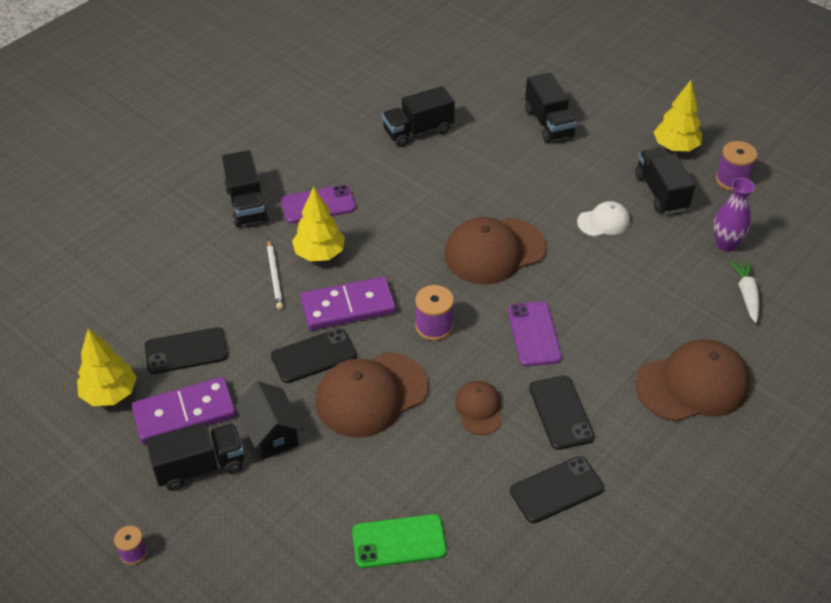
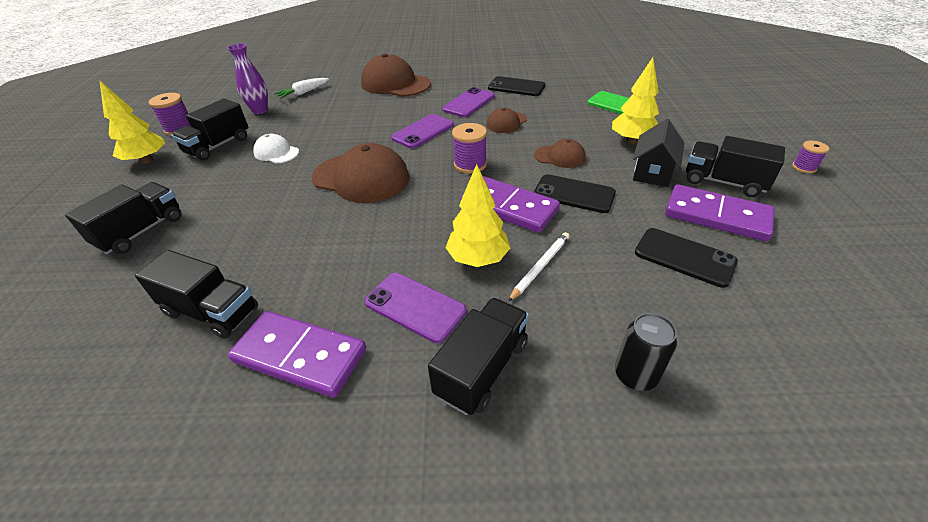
camera: 130 degrees left, 5 degrees down
(110, 394) = (788, 266): yellow tree -> yellow tree (632, 141)
(167, 253) = (635, 375): none -> black can
(341, 150) = (300, 355): none -> purple domino
(371, 394) = (559, 156): brown cap -> brown cap, size x0.53
(561, 412) = (469, 103): black phone -> purple phone

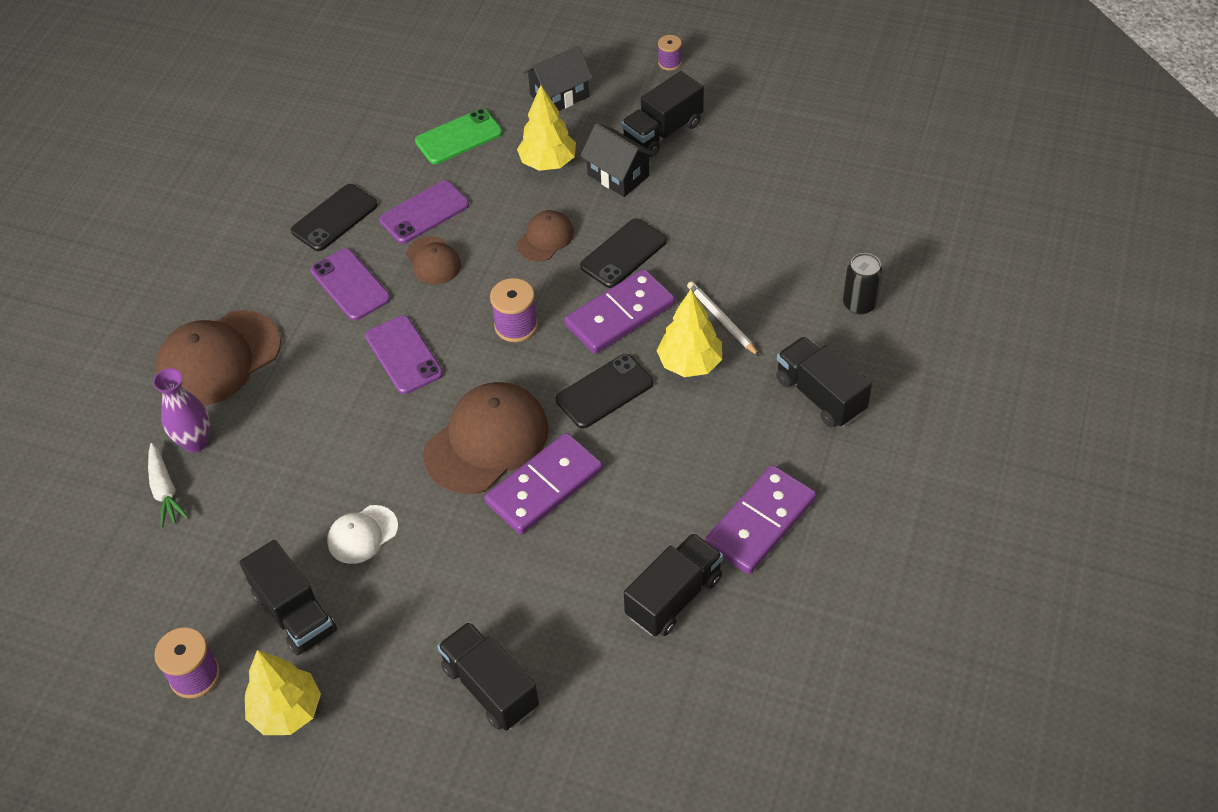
camera: 70 degrees left, 10 degrees up
(260, 110) = (196, 556): purple vase -> purple vase (195, 442)
(415, 306) = (734, 427): purple phone -> purple phone (424, 212)
(684, 257) = (753, 215): black phone -> black phone (604, 391)
(701, 130) = (559, 96): none -> black house
(716, 216) = (710, 165): purple domino -> purple domino (544, 486)

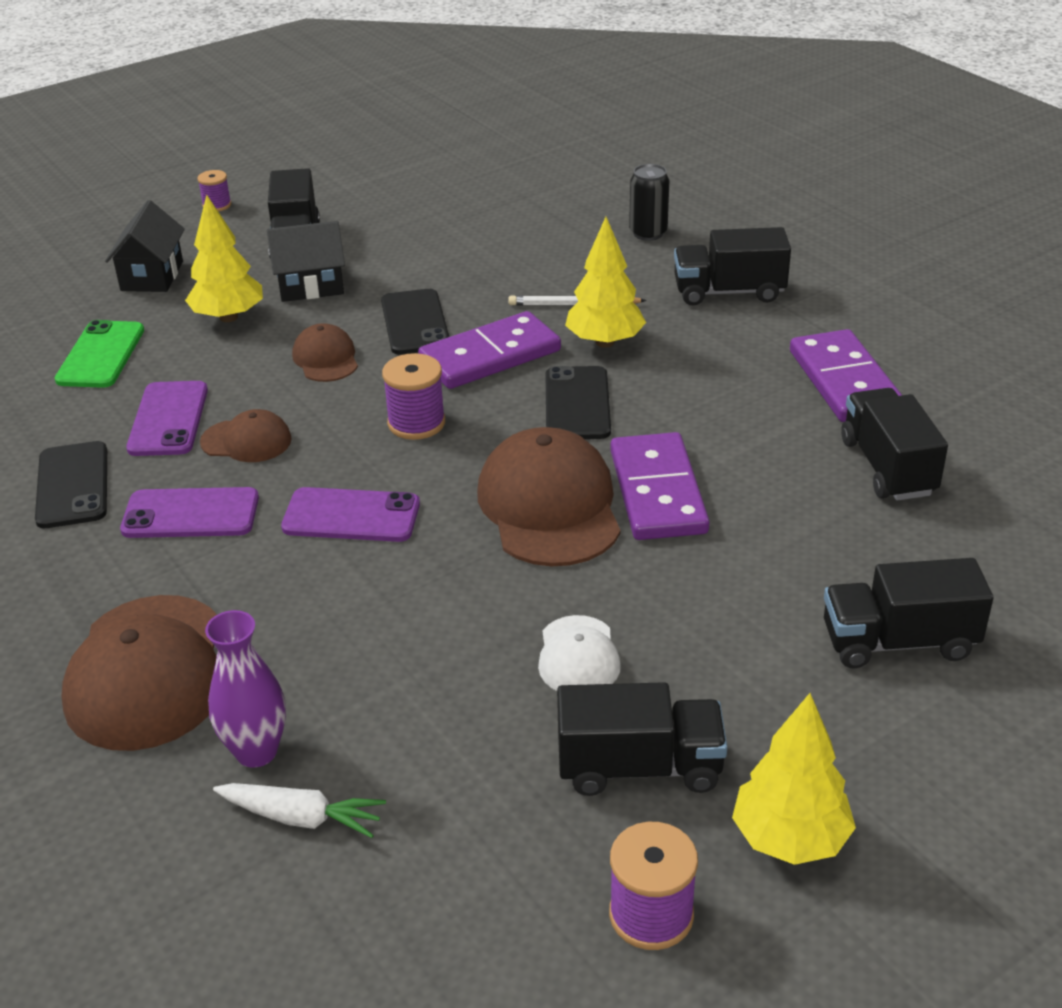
camera: 55 degrees left, 15 degrees down
(619, 315) = (490, 356): purple domino -> purple domino turned 60 degrees clockwise

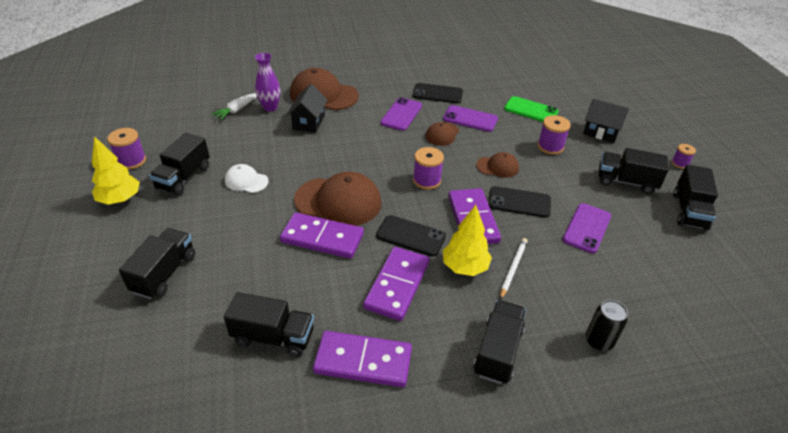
camera: 110 degrees right, 5 degrees up
(228, 317) = (550, 147): yellow tree -> purple spool
(310, 286) = (573, 176): black house -> black house (308, 122)
(340, 194) = (689, 211): none -> black truck
(351, 516) = (372, 149): purple phone -> purple phone (586, 228)
(692, 389) = (397, 285): none -> purple domino

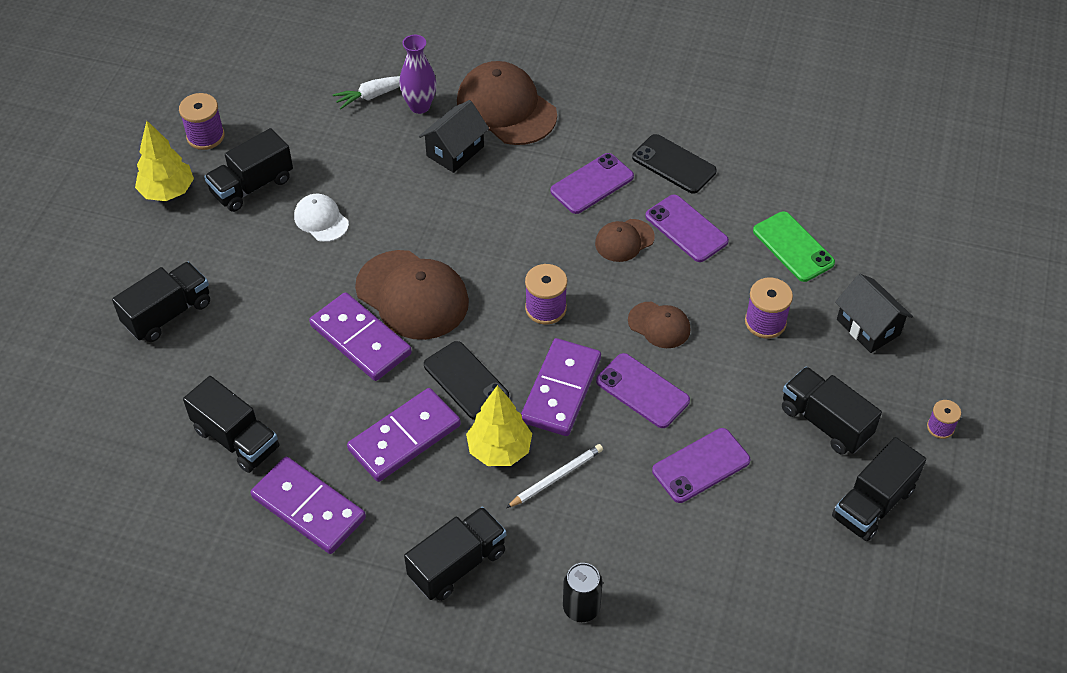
camera: 30 degrees right, 10 degrees up
(519, 202) = (642, 391): black phone -> purple phone

